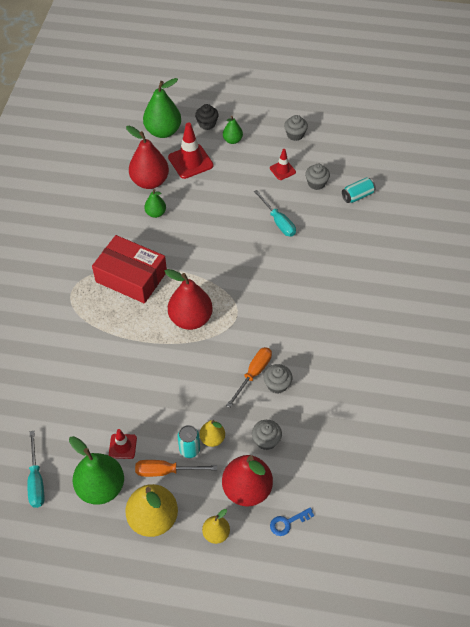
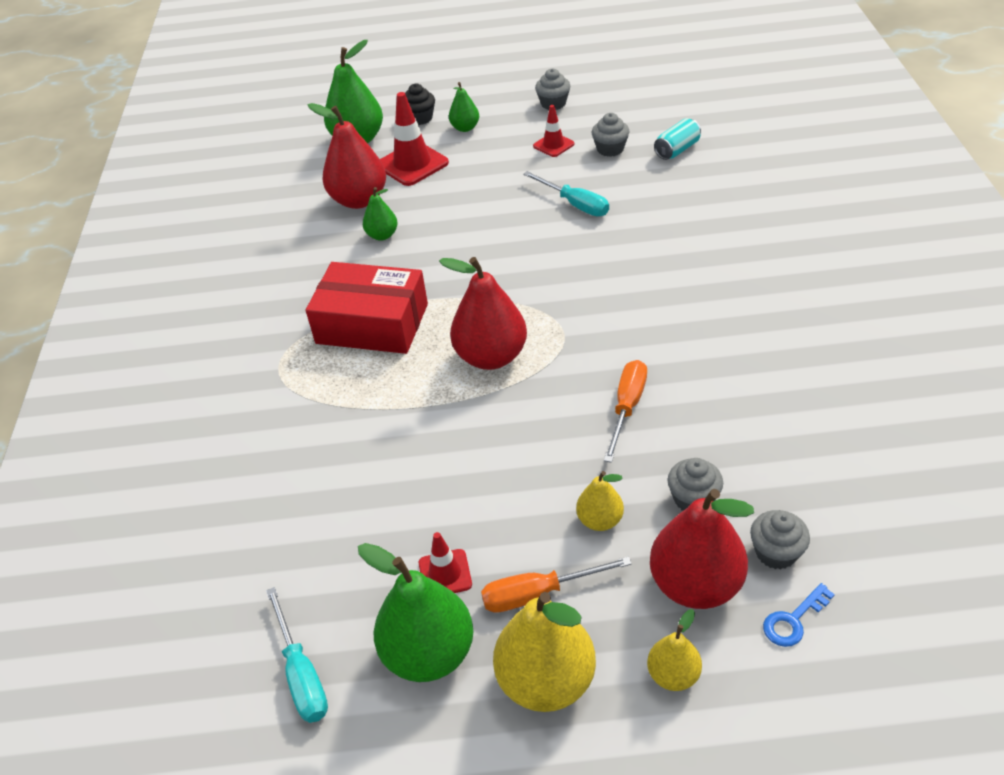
camera: 10 degrees left, 10 degrees down
(189, 450) = (567, 548): turquoise can -> none
(277, 384) = (673, 413): grey cupcake -> grey cupcake (776, 552)

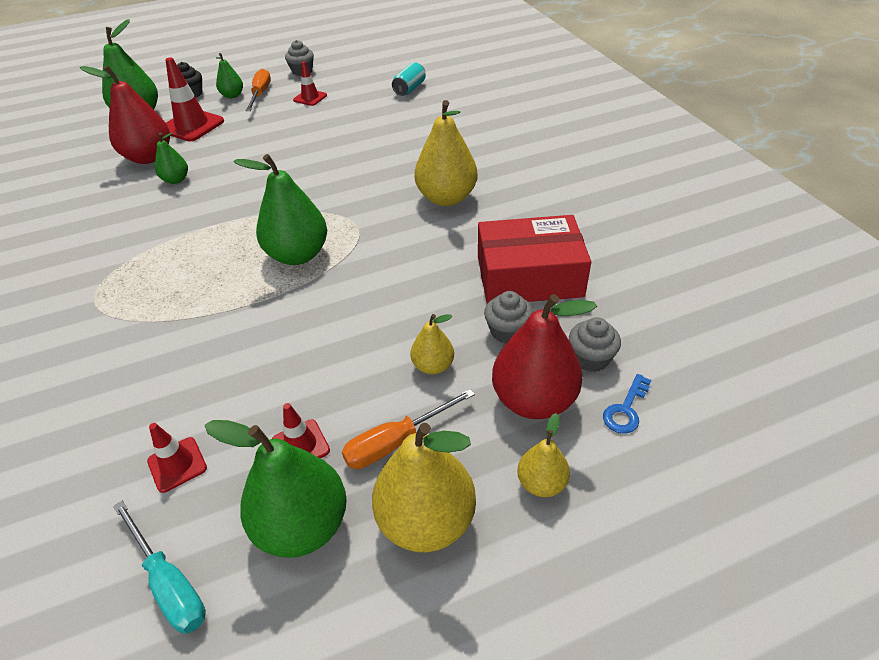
camera: 20 degrees left, 0 degrees up
(327, 563) = (177, 464): none -> red traffic cone
(372, 324) = (181, 248): red box -> red box (529, 276)
(491, 356) = (298, 255): red pear -> green pear
(575, 204) = (339, 135): turquoise screwdriver -> none
(610, 149) = (357, 95): grey cupcake -> none
(627, 407) = (428, 272): orange screwdriver -> orange screwdriver (260, 94)
(676, 315) = (446, 198): none -> yellow pear

